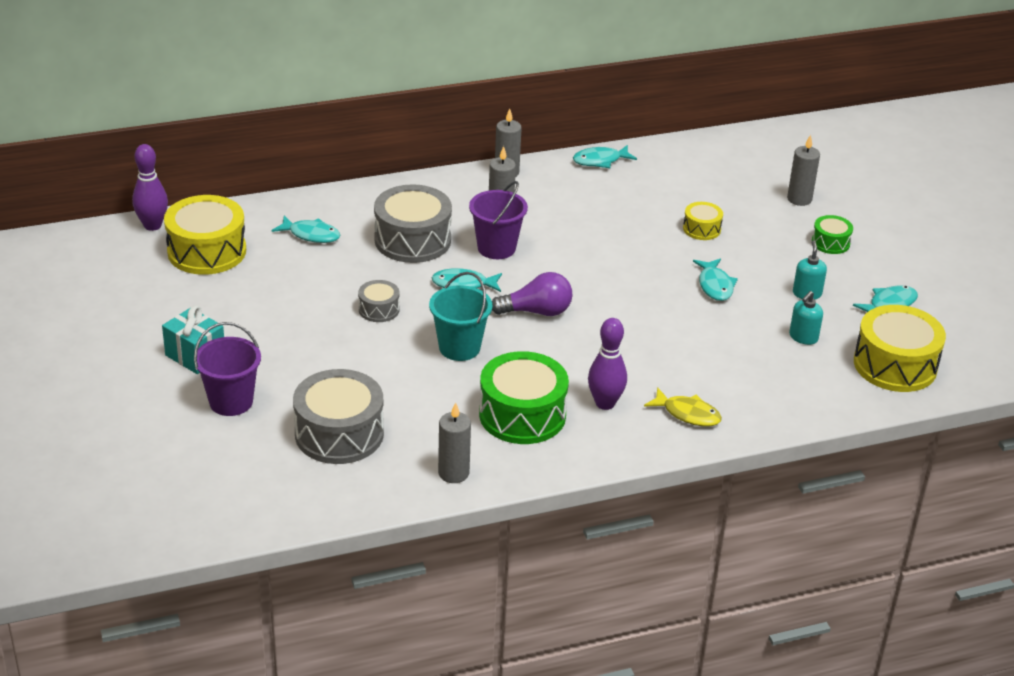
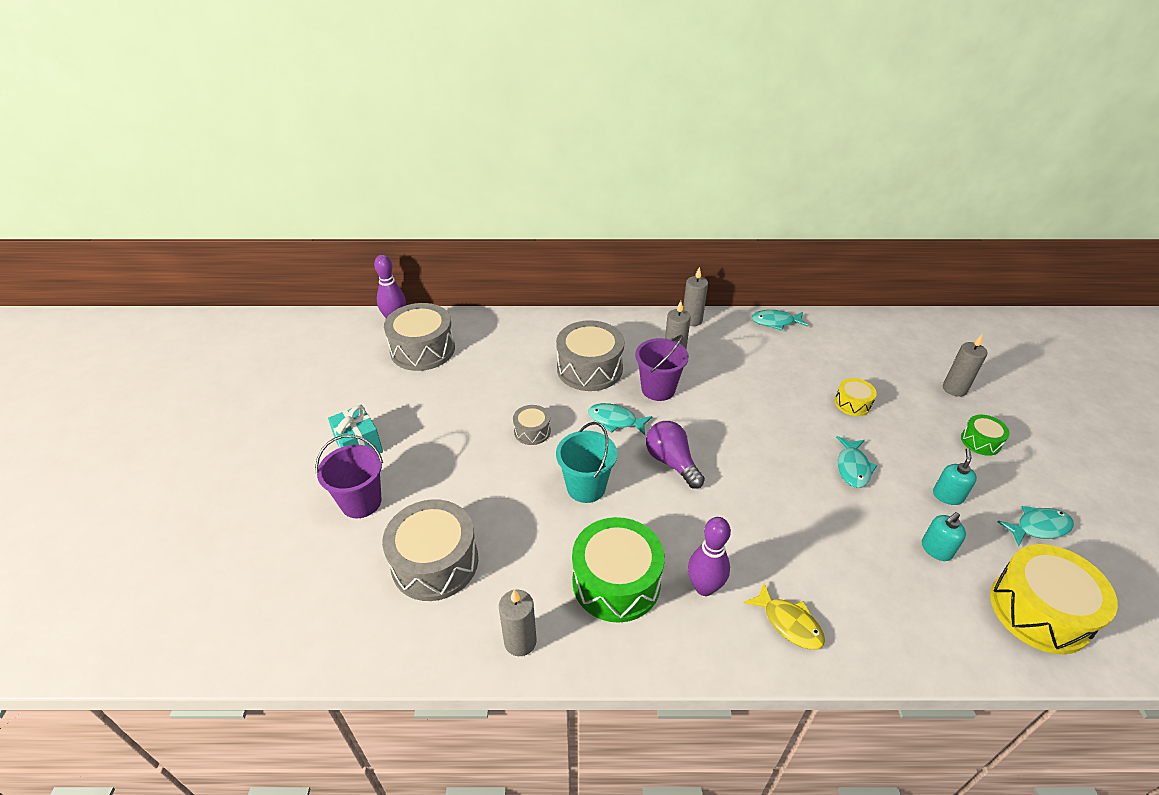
camera: 20 degrees right, 5 degrees up
(207, 251) = (422, 349): yellow drum -> grey drum
(311, 235) = (510, 349): turquoise fish -> none
(537, 311) = (671, 462): purple light bulb -> purple light bulb turned 135 degrees counterclockwise

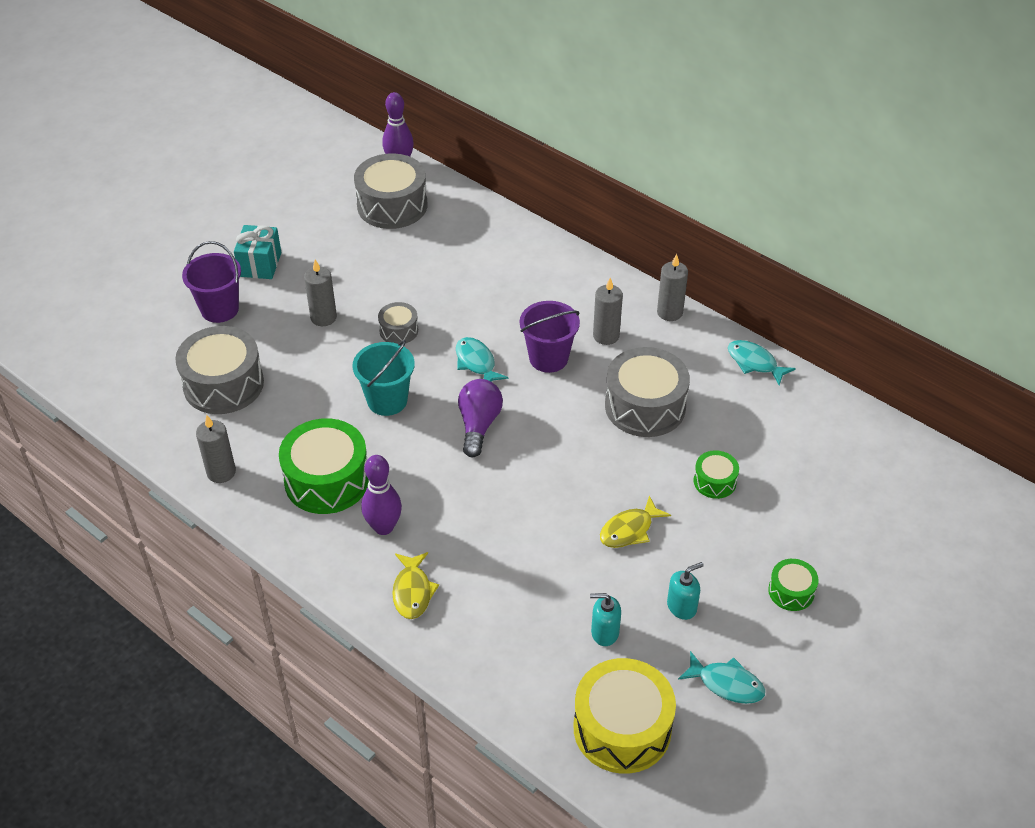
camera: 40 degrees right, 5 degrees up
(589, 368) = (512, 304): grey drum -> grey drum (645, 406)
(852, 403) = (714, 481): yellow drum -> green drum
(852, 467) = (629, 530): turquoise fish -> yellow fish
(954, 389) = (845, 535): grey candle -> grey candle (323, 317)

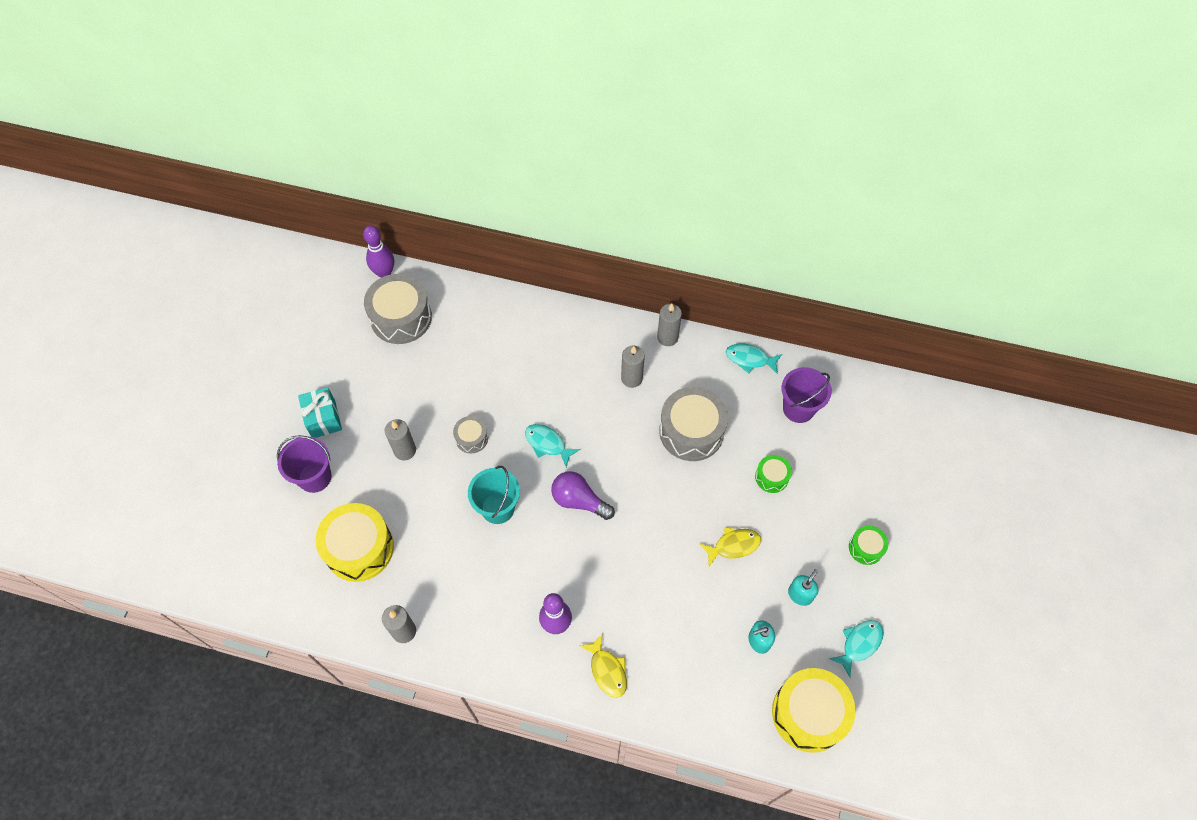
camera: 25 degrees left, 15 degrees up
(223, 384) = (359, 548): grey drum -> yellow drum
(327, 480) = (491, 601): green drum -> none
(478, 425) = (579, 501): purple light bulb -> purple light bulb turned 45 degrees counterclockwise
(548, 358) = (599, 417): purple bucket -> purple bucket (798, 408)
(629, 530) = (733, 546): yellow fish -> yellow fish turned 135 degrees counterclockwise
(726, 684) = (859, 644): turquoise fish -> turquoise fish turned 45 degrees counterclockwise

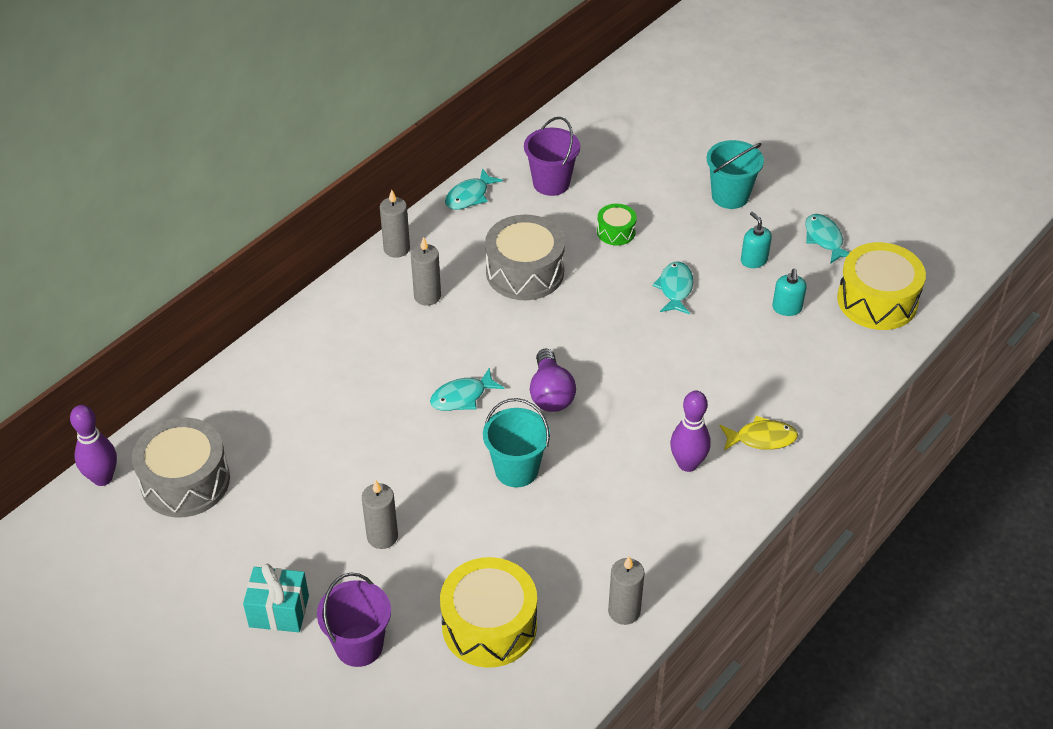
camera: 65 degrees left, 15 degrees down
(471, 438) = (408, 465): grey drum -> none
(579, 501) = (550, 394): purple light bulb -> purple light bulb turned 60 degrees counterclockwise
(733, 546) = (675, 288): yellow fish -> turquoise fish
(866, 548) = (730, 196): green drum -> turquoise bucket

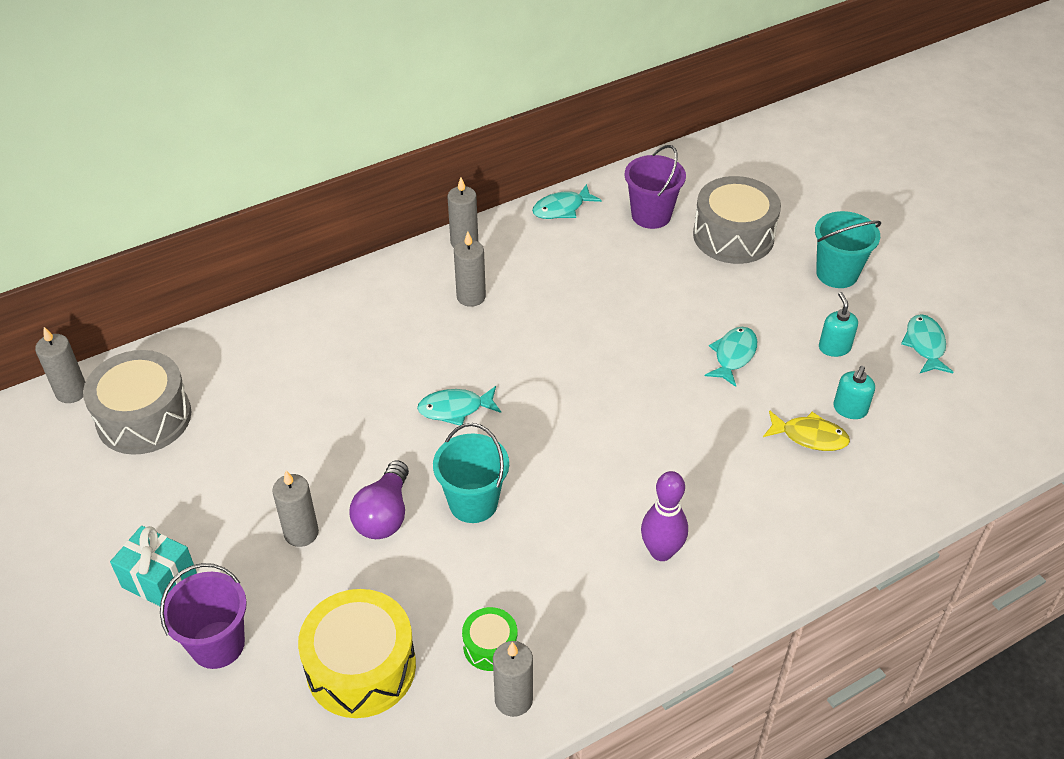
camera: 20 degrees right, 0 degrees up
(102, 478) = (71, 392): purple bowling pin -> grey candle
(525, 272) = (581, 298): grey drum -> grey drum (733, 236)
(550, 394) = (548, 431): purple light bulb -> purple light bulb (384, 515)
(616, 232) = (696, 280): green drum -> green drum (490, 646)
(761, 438) = (758, 547): yellow fish -> yellow fish (809, 436)
(877, 301) = (959, 428): yellow drum -> none

